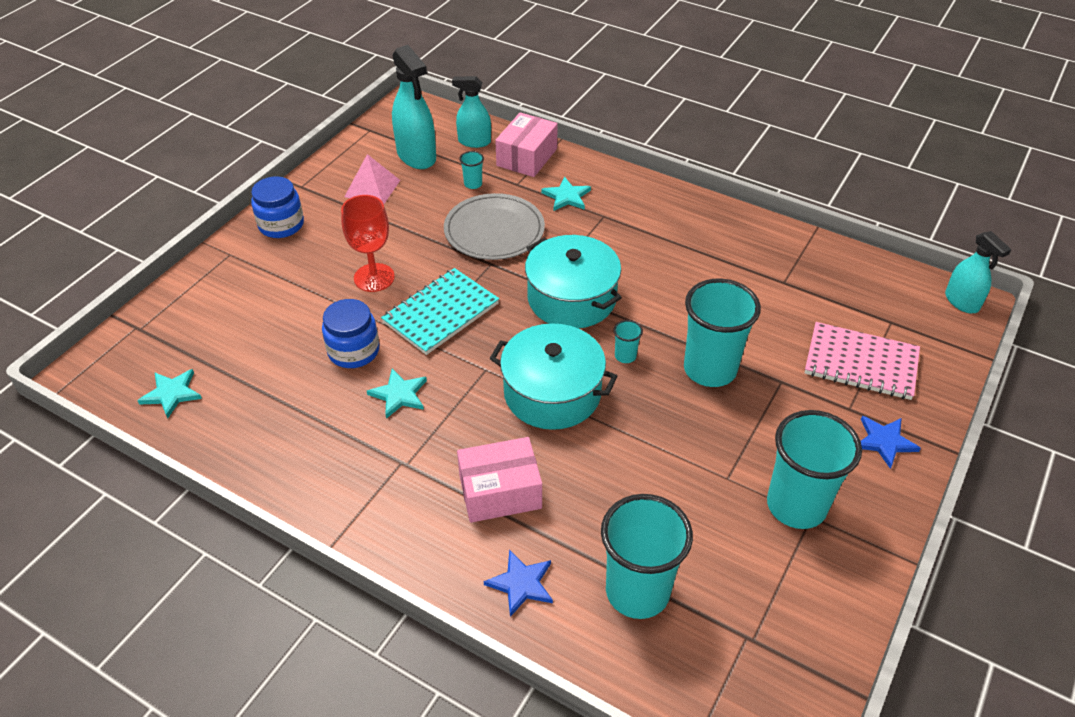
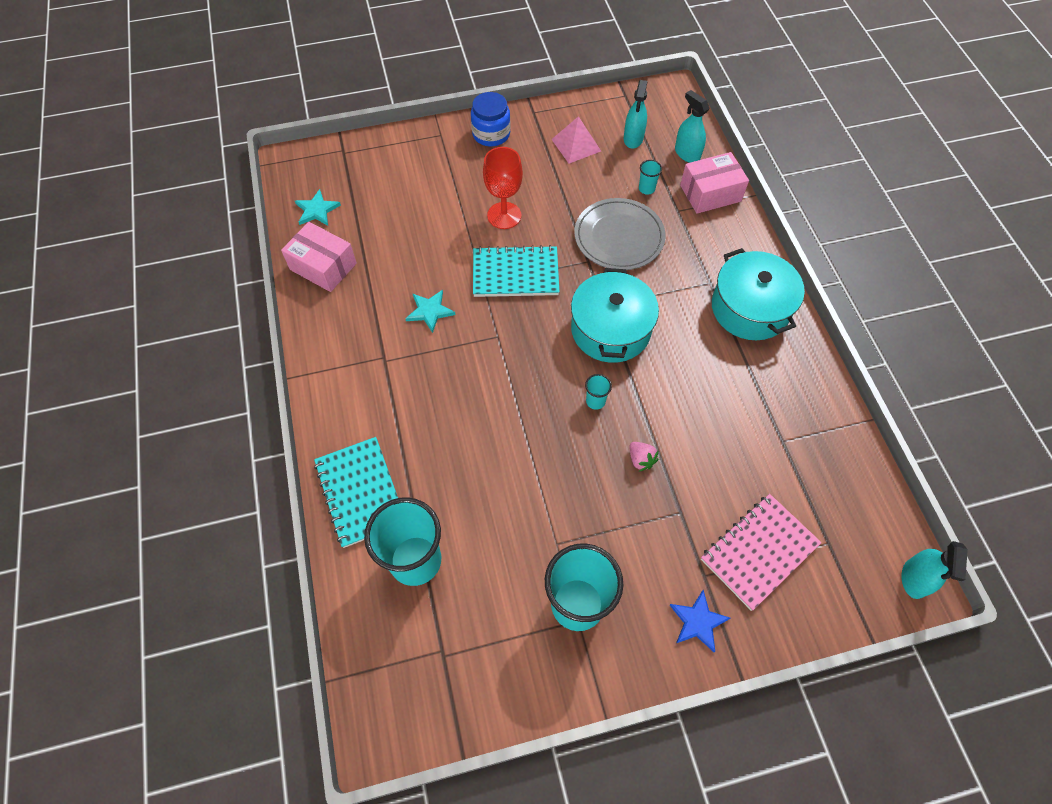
camera: 45 degrees right, 15 degrees up
(353, 351) = (437, 259): blue jar -> none
(416, 156) = (633, 139): turquoise spray bottle -> turquoise spray bottle, size x0.63
(500, 492) = (414, 425): pink box -> pink box (323, 266)
(521, 584) = (360, 492): blue star -> turquoise notebook
(552, 393) = (518, 387): turquoise pot -> turquoise pot (750, 308)
(567, 196) = (701, 247): turquoise star -> none
(710, 369) = (641, 460): turquoise cup -> pink strawberry
(861, 363) = (759, 552): pink notebook -> pink notebook turned 75 degrees clockwise

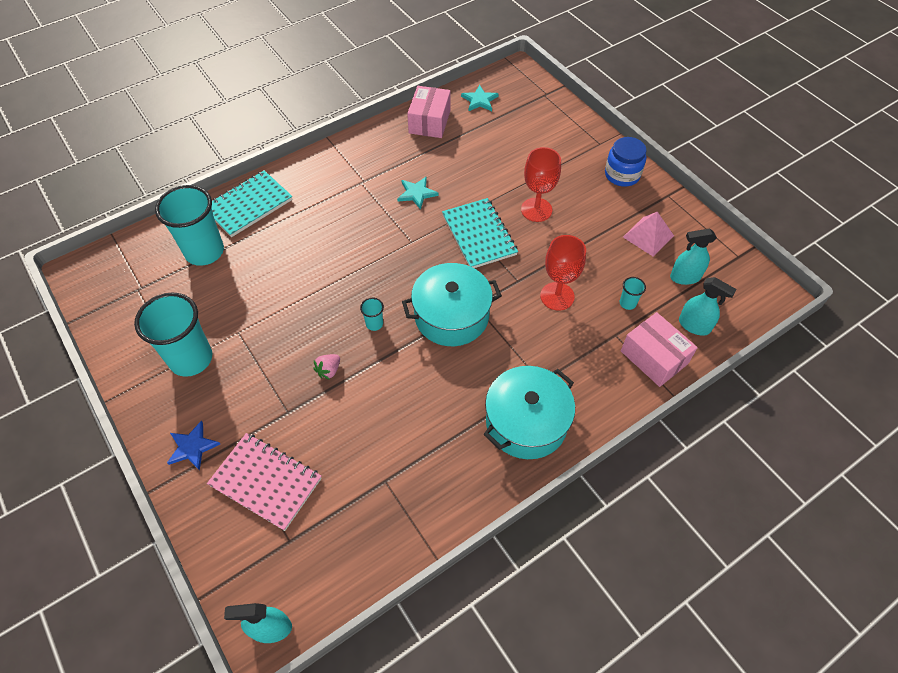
camera: 70 degrees right, 5 degrees down
(619, 237) = (557, 296): grey plate -> red goblet
(687, 154) = (694, 325): turquoise spray bottle -> turquoise spray bottle turned 90 degrees clockwise

